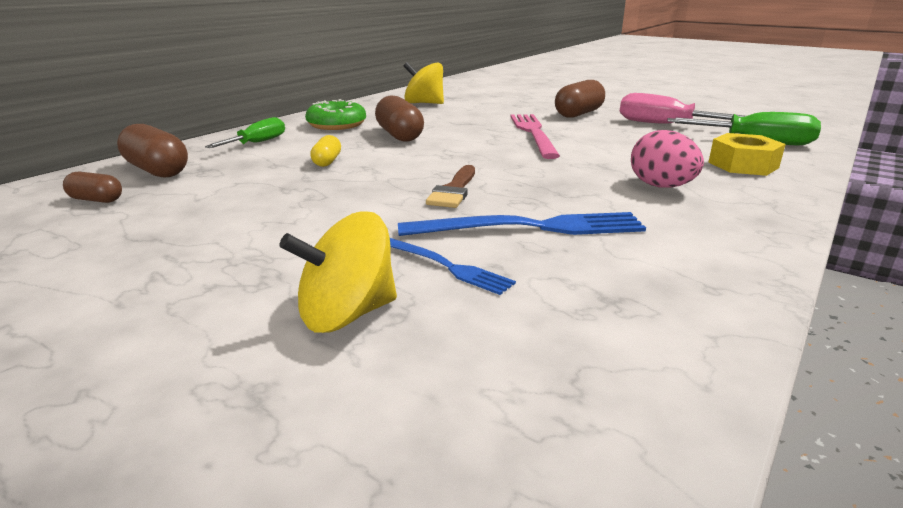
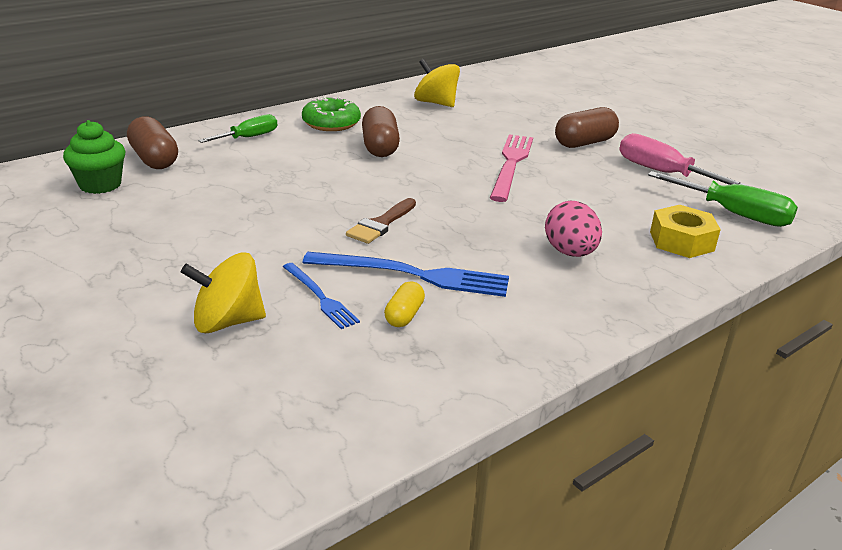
camera: 15 degrees right, 5 degrees up
(96, 200) = (100, 185): brown capsule -> green cupcake
(327, 161) = (295, 171): yellow capsule -> yellow capsule (404, 315)

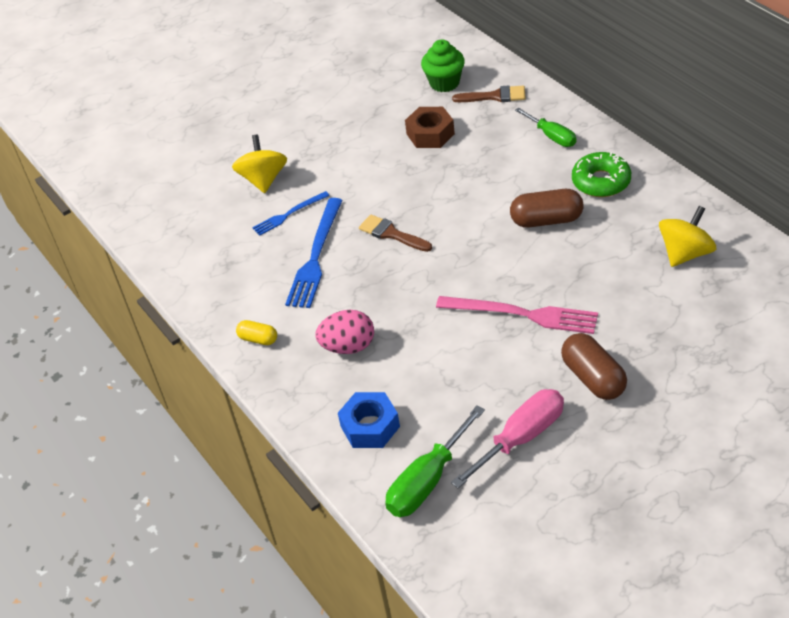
camera: 100 degrees right, 15 degrees up
(154, 159) = (495, 96): brown capsule -> brown brush
(200, 196) = (430, 134): none -> brown nut
(404, 315) = (265, 255): yellow capsule -> yellow capsule (258, 339)
(681, 241) = (370, 426): yellow nut -> blue nut

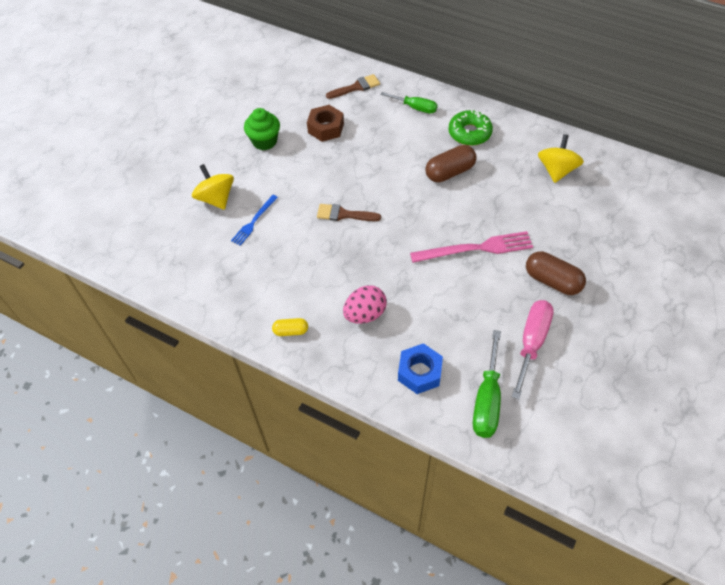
camera: 30 degrees left, 10 degrees up
(316, 256) = (296, 249): blue fork -> none
(444, 83) = (312, 85): green cupcake -> green cupcake (264, 141)

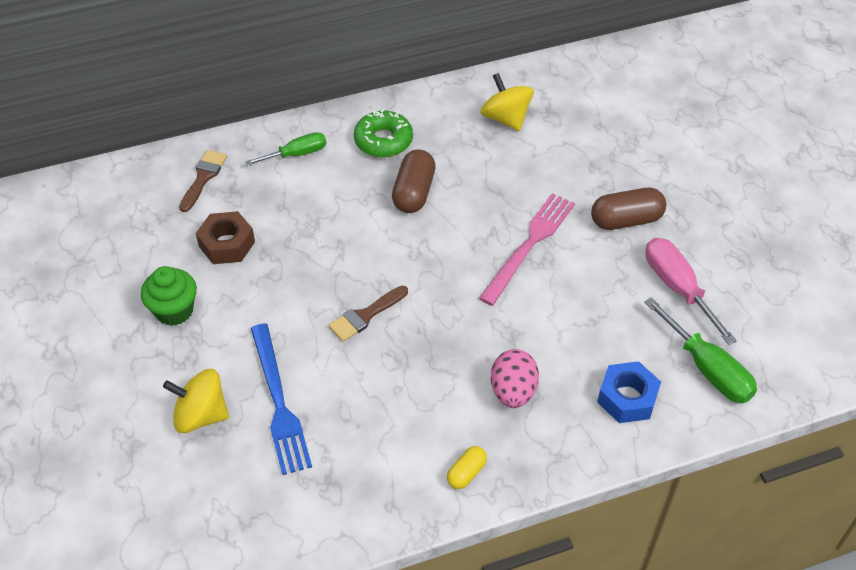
camera: 50 degrees left, 5 degrees down
(254, 221) = (279, 402): blue fork -> blue fork, size x1.72

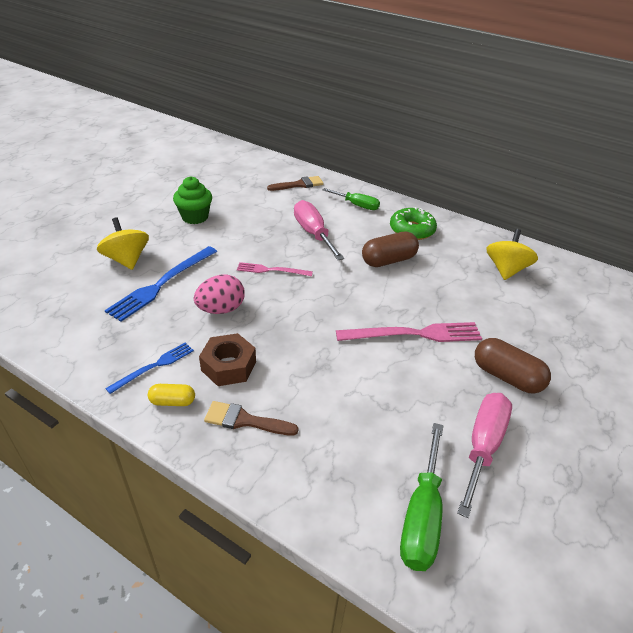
camera: 50 degrees right, 10 degrees down
(227, 244) = (261, 212): brown nut -> brown nut (228, 366)
(312, 223) = (313, 233): none -> pink screwdriver
(342, 295) = (271, 270): none -> pink fork
(365, 316) = (265, 287): brown brush -> brown brush (245, 420)
(406, 467) = (154, 366): none -> blue fork
(513, 391) = (271, 391): pink egg -> pink egg (221, 309)
(627, 398) = (331, 469): blue nut -> none

